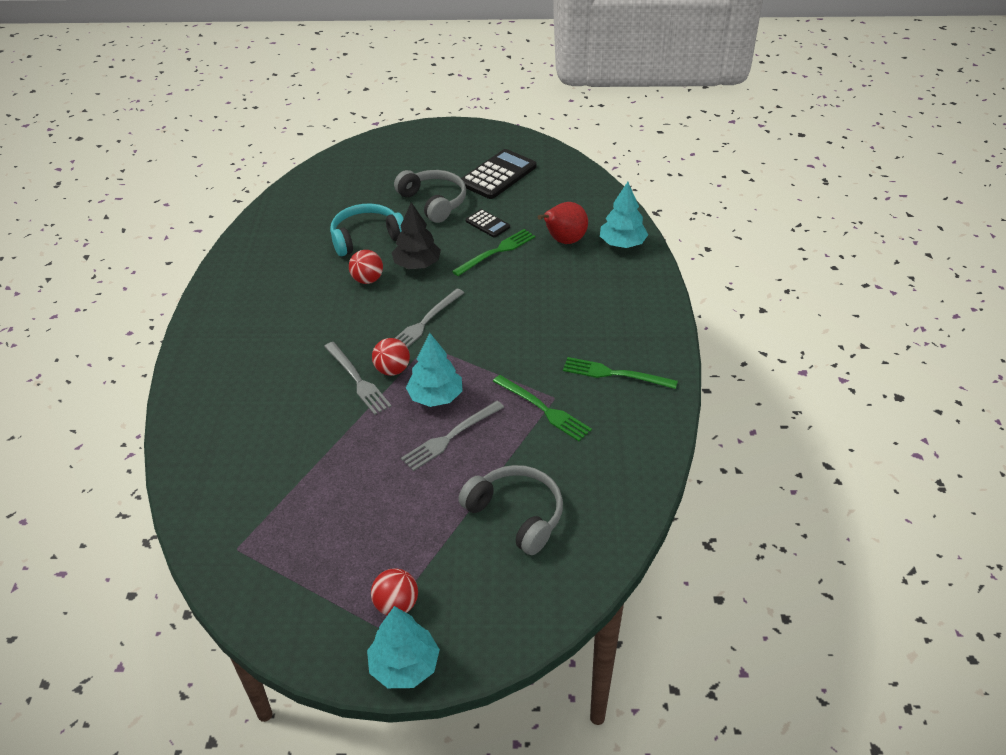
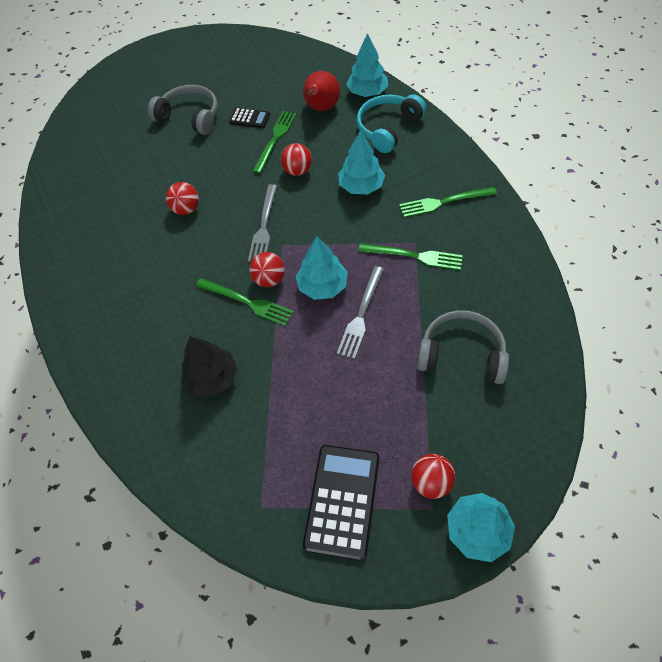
camera: 25 degrees left, 15 degrees up
(357, 380) = (246, 302): grey fork -> green fork
(366, 237) = (156, 172): turquoise headphones -> turquoise headphones (388, 128)
(417, 264) = (218, 177): black tree -> black tree (212, 378)
(495, 288) = (297, 171): none -> red ball
(498, 175) = (225, 73): black calculator -> black calculator (342, 501)
(544, 326) = (361, 186): none -> turquoise tree

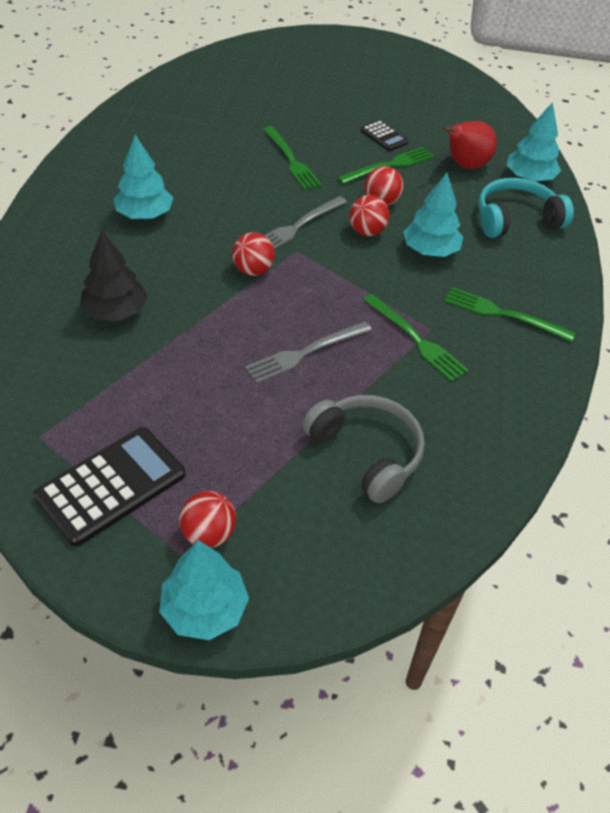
camera: 30 degrees right, 10 degrees down
(186, 209) = (244, 173): red ball -> red ball (367, 232)
(190, 117) = (329, 106): grey headphones -> none
(246, 302) = (212, 274): green fork -> green fork (291, 160)
(322, 286) = (296, 306): turquoise tree -> turquoise tree (144, 214)

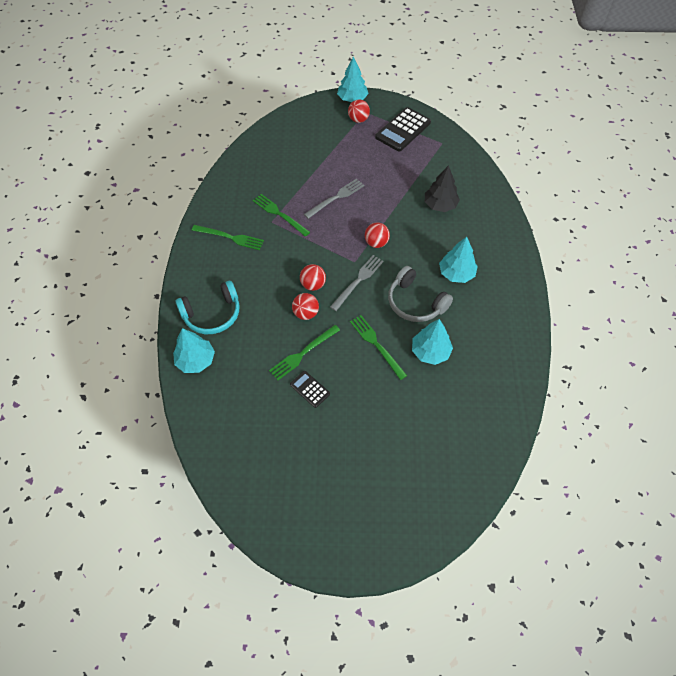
camera: 175 degrees right, 10 degrees up
(367, 452) = (300, 156): grey headphones -> grey headphones (415, 302)
(430, 250) = (271, 276): turquoise tree -> turquoise tree (430, 352)
(465, 166) = (245, 365): red pear -> none

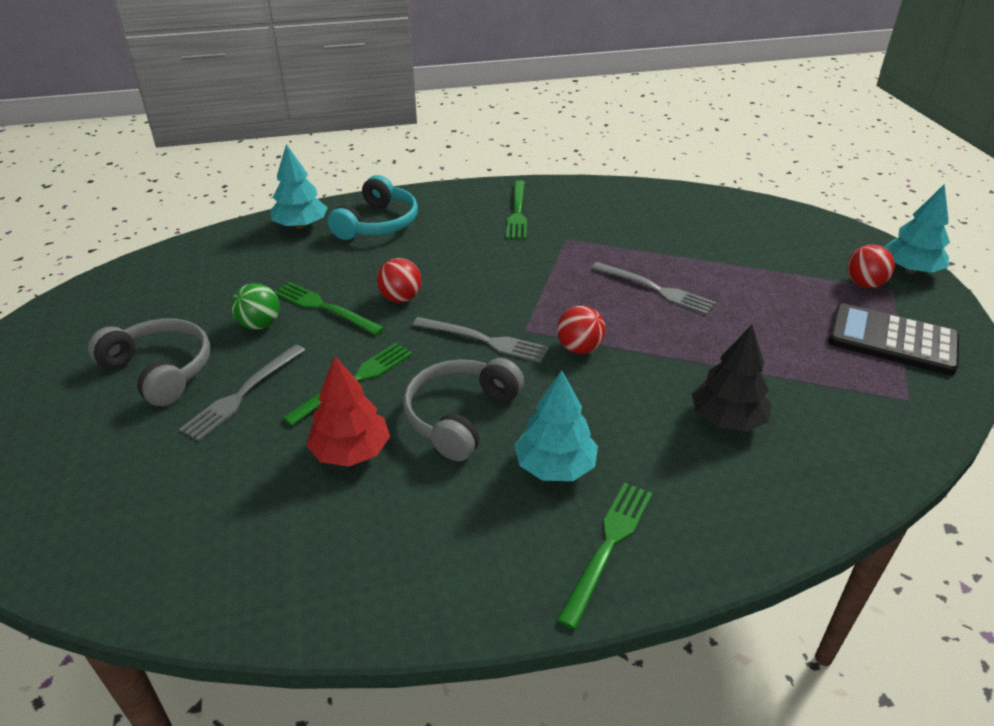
camera: 75 degrees right, 20 degrees down
(212, 314) = (378, 223): turquoise headphones -> turquoise headphones turned 120 degrees counterclockwise
(279, 214) = (585, 243): green fork -> green fork (608, 547)
(309, 389) = (260, 325): black calculator -> green ball
(313, 285) = (459, 296): red ball -> none
(340, 443) = (160, 370): none -> grey headphones
(373, 399) = (243, 393): none -> grey fork
(430, 352) = (350, 451): turquoise tree -> red tree

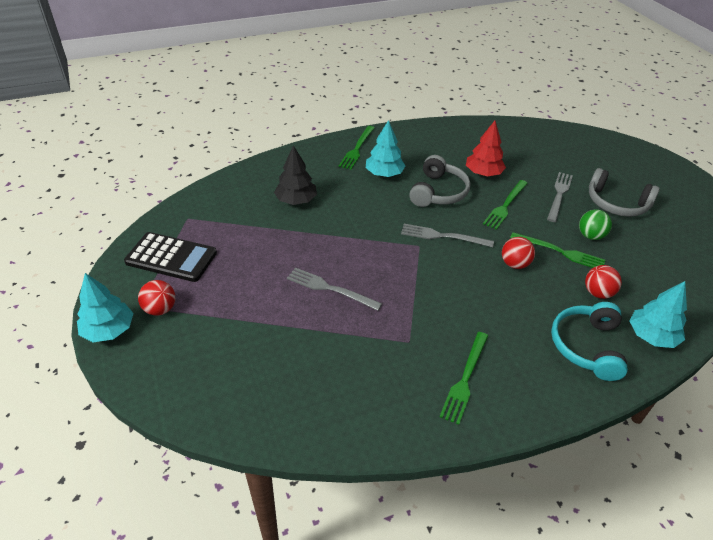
camera: 170 degrees right, 5 degrees up
(517, 212) = (465, 378): green fork -> green fork turned 150 degrees counterclockwise
(579, 348) = (381, 235): red ball -> red ball (597, 293)

